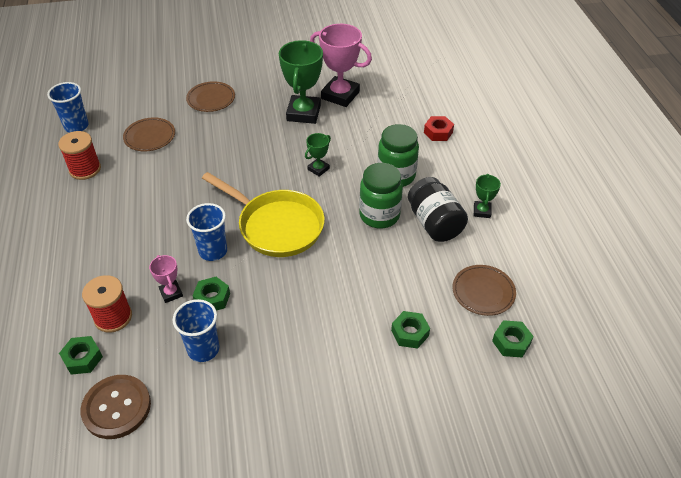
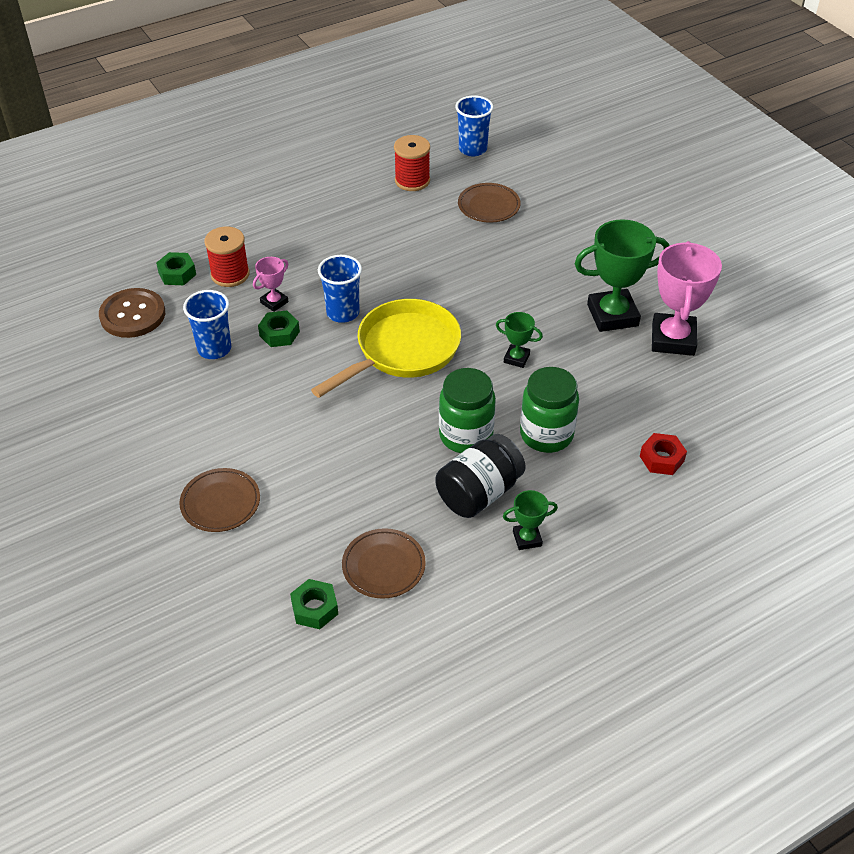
camera: 70 degrees right, 0 degrees up
(211, 99) = (585, 229): brown plate -> brown plate (220, 503)
(276, 226) = (403, 350): yellow pan -> yellow pan turned 150 degrees counterclockwise
(410, 333) = (293, 507): green nut -> none

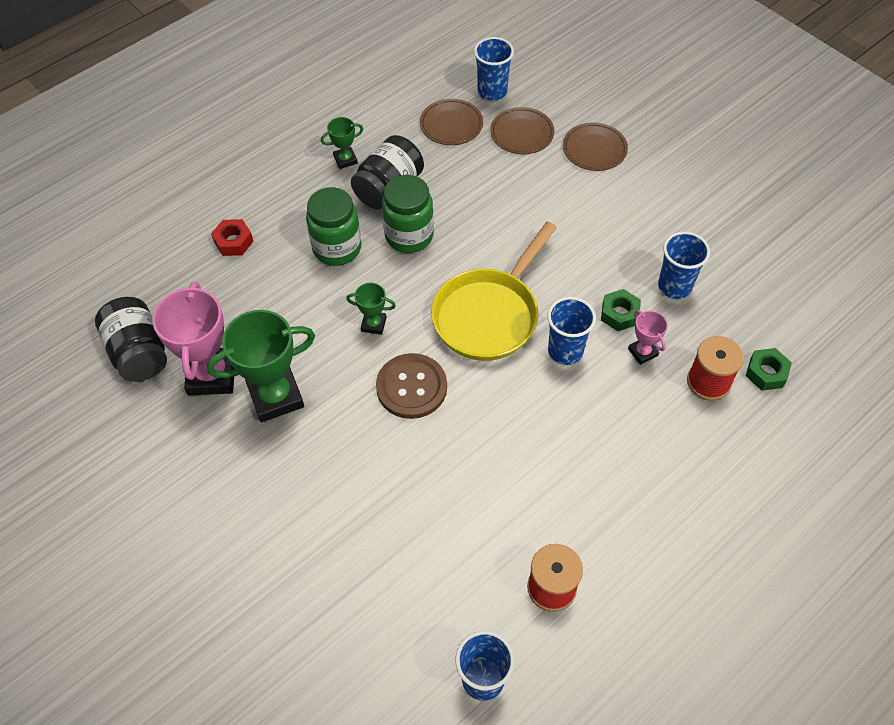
camera: 170 degrees right, 10 degrees up
(132, 315) = (778, 312): brown button -> brown button (411, 387)
(274, 302) = (642, 352): pink trophy -> pink trophy turned 60 degrees counterclockwise
(314, 608) = (492, 91): green nut -> blue cup
(488, 206) = (439, 554): brown plate -> brown plate (522, 133)
(747, 367) = (139, 353): none -> black jar

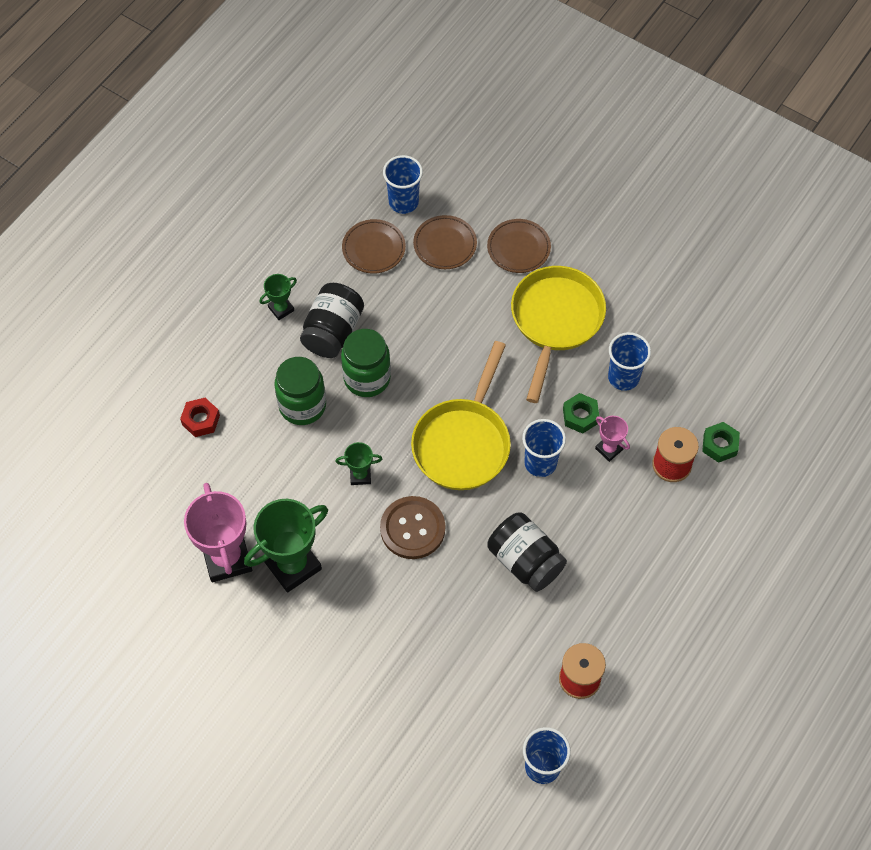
camera: 15 degrees left, 5 degrees up
(139, 353) = (151, 552): black jar -> black jar (525, 561)
(615, 220) = (555, 321): none -> yellow pan

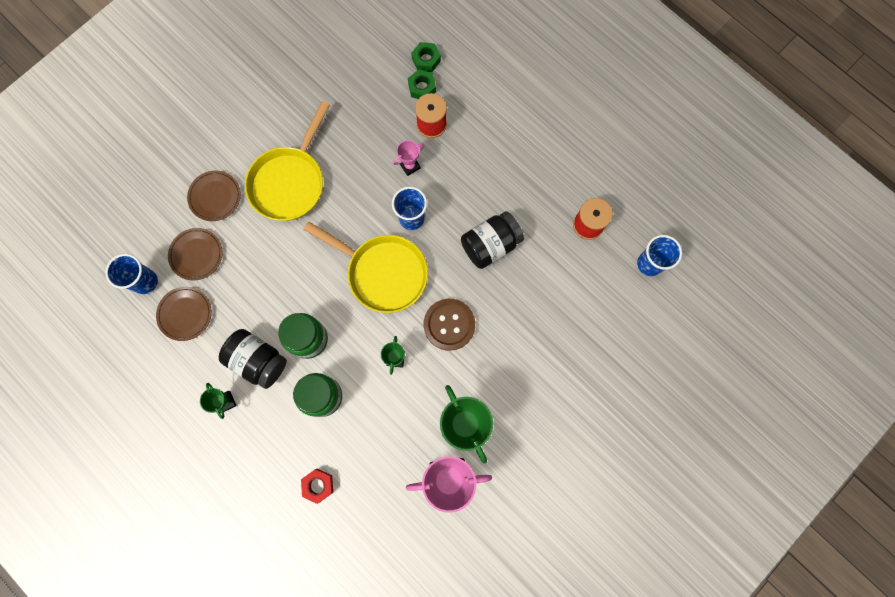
camera: 80 degrees left, 15 degrees up
(555, 321) = (290, 182): yellow pan -> yellow pan turned 90 degrees counterclockwise
(580, 416) = (378, 181): green nut -> green nut (426, 60)
(623, 377) = (351, 142): blue cup -> none

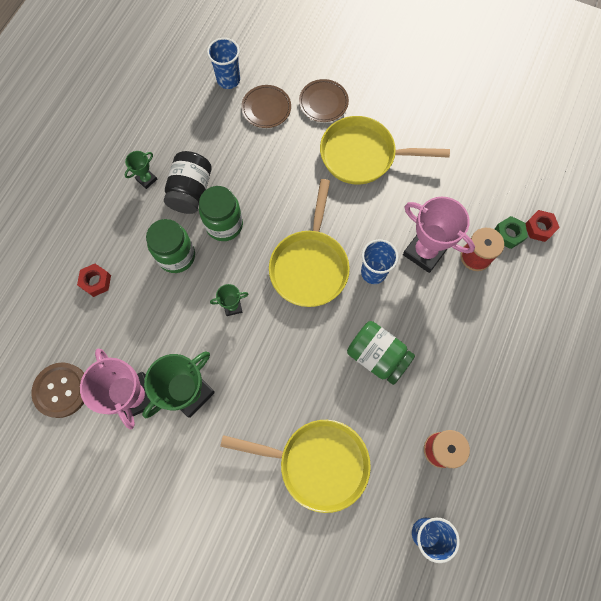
camera: 70 degrees right, 5 degrees down
(185, 314) = (211, 120): brown plate -> none
(410, 166) = (424, 252): pink trophy -> pink trophy, size x2.03
(426, 60) = (539, 228): green nut -> red nut
(449, 324) = (282, 344): brown button -> brown button (61, 390)
(490, 245) = (377, 356): black jar -> green jar
(565, 331) = (317, 463): none -> yellow pan

